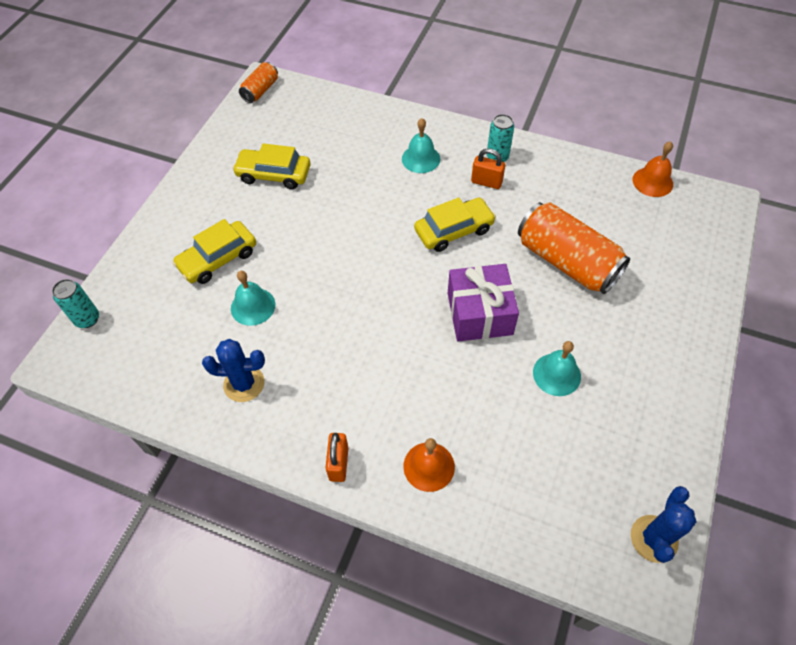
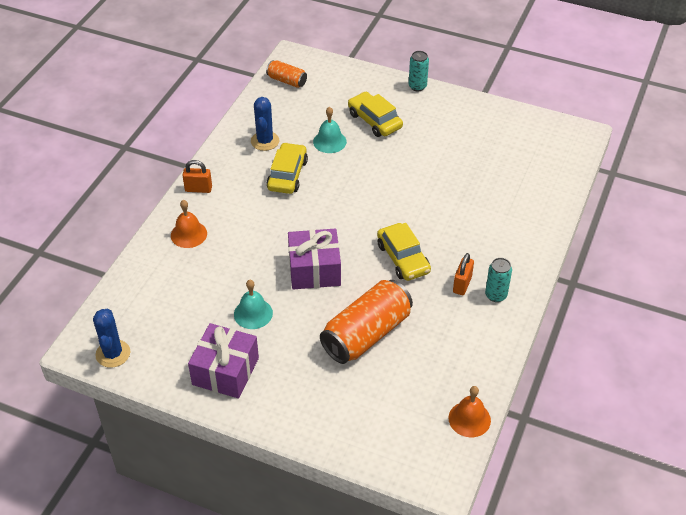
camera: 90 degrees right, 10 degrees down
(87, 319) = (324, 64): turquoise can -> turquoise can (417, 86)
(260, 90) = (569, 132): orange can -> orange can (287, 81)
(274, 174) = (464, 146): yellow car -> yellow car (287, 175)
(421, 159) = (490, 239): turquoise bell -> none
(649, 396) = (225, 371): none -> purple gift
(653, 538) = (113, 354): blue cactus -> blue cactus turned 60 degrees clockwise

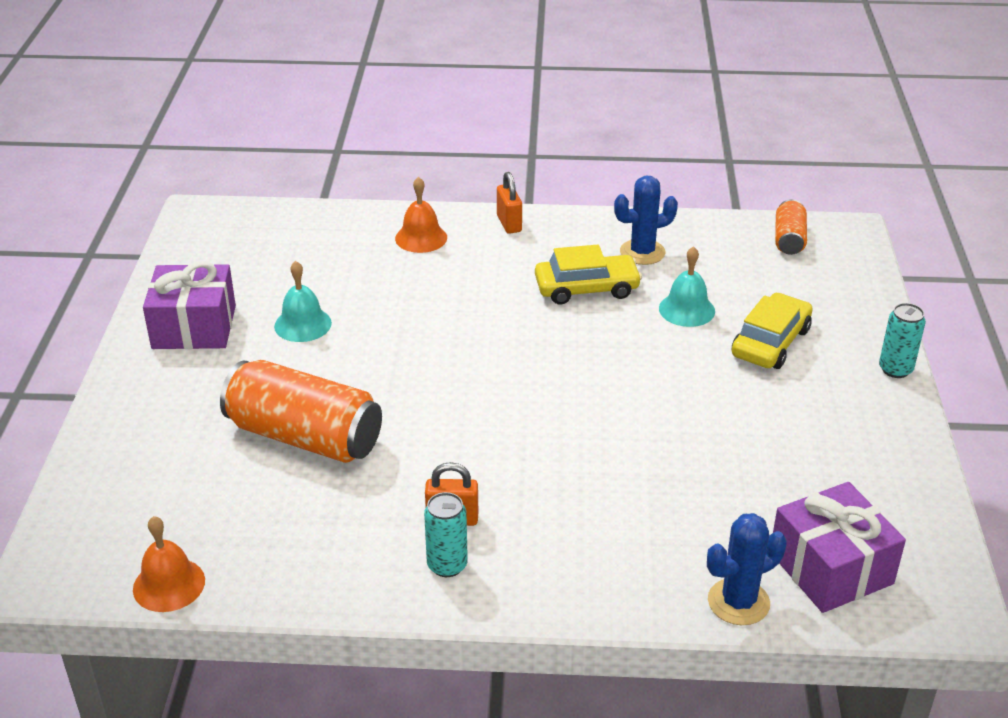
camera: 70 degrees right, 10 degrees down
(113, 354) = (196, 237): blue cactus -> blue cactus (738, 602)
(314, 270) = (409, 358): purple gift -> purple gift (830, 568)
(403, 258) = (477, 440): yellow car -> none

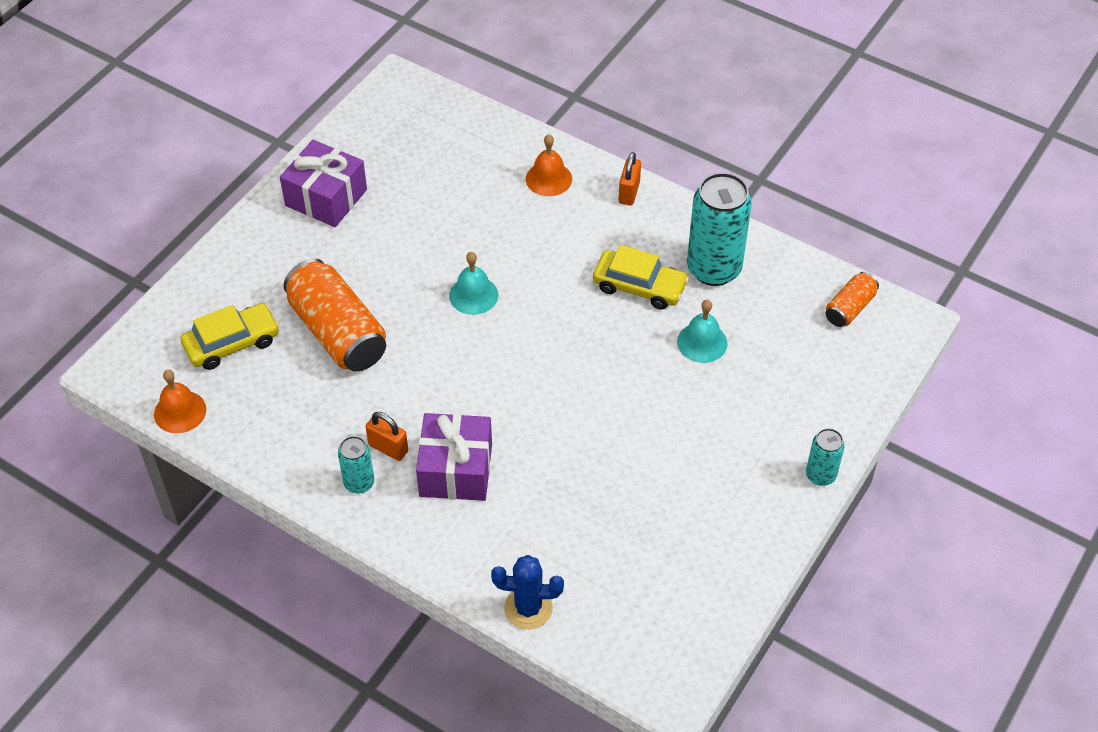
camera: 30 degrees right, 15 degrees up
(303, 324) = (403, 228): turquoise bell -> turquoise bell (473, 295)
(642, 252) = (714, 269): blue cactus -> turquoise can
(770, 342) = (742, 404): yellow car -> yellow car (232, 343)
(830, 568) = (615, 615): purple gift -> purple gift (456, 470)

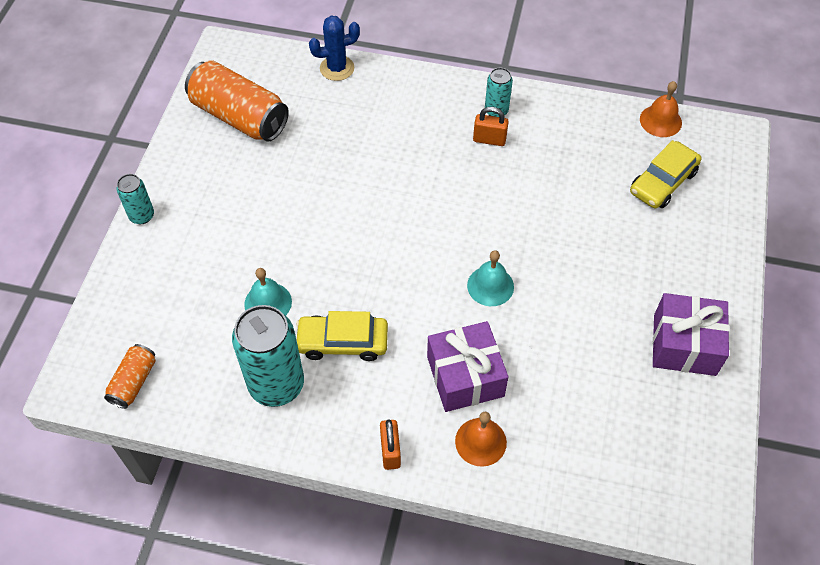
camera: 160 degrees right, 5 degrees up
(338, 332) = (585, 217): orange can -> orange can (239, 116)
(456, 470) = (430, 139): purple gift -> purple gift (465, 376)

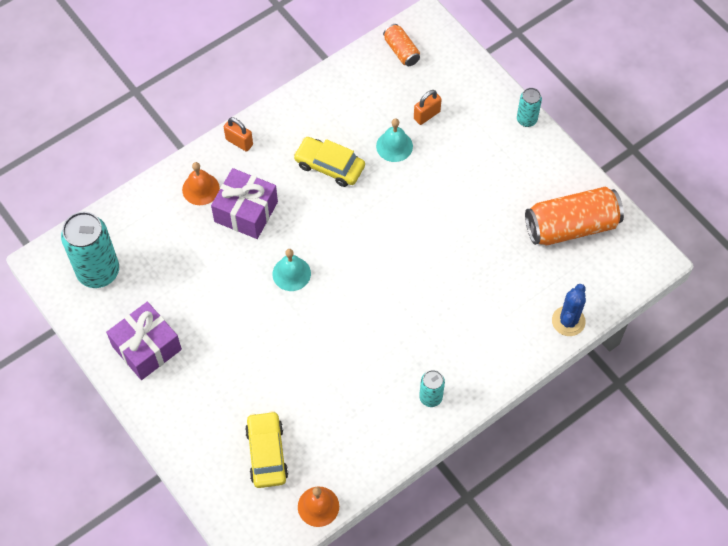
camera: 130 degrees right, 5 degrees up
(276, 384) = (333, 115): turquoise can -> turquoise can (98, 272)
(342, 342) = (329, 166): yellow car -> yellow car turned 105 degrees counterclockwise
(489, 140) = (408, 370): orange padlock -> orange padlock (427, 115)

